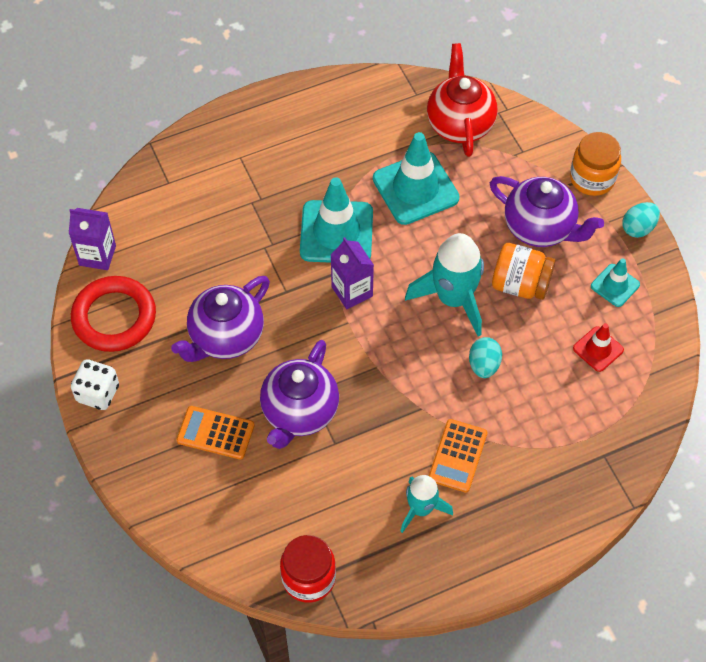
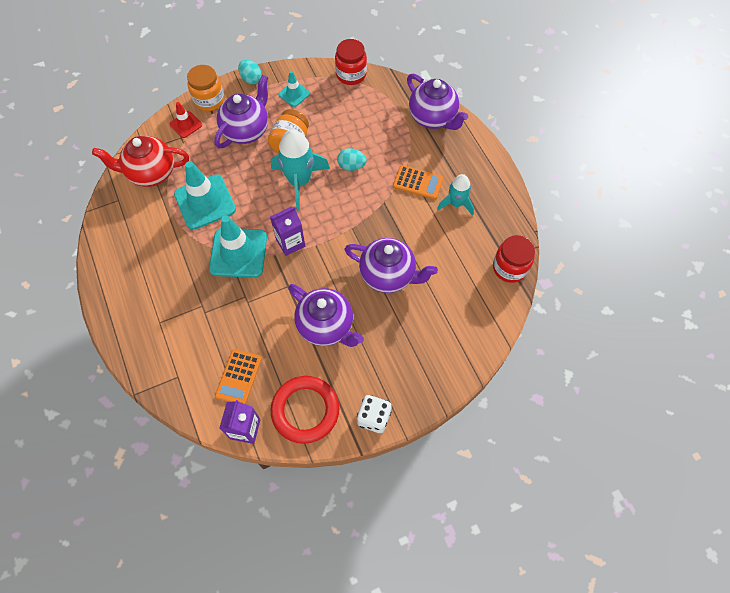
camera: 90 degrees left, 5 degrees up
(215, 433) = (406, 330): orange calculator -> orange calculator (239, 377)
(585, 482) = (433, 118): none -> purple teapot
(598, 349) = (340, 106): red traffic cone -> red traffic cone (186, 124)
(663, 363) = (351, 74): none -> red jar

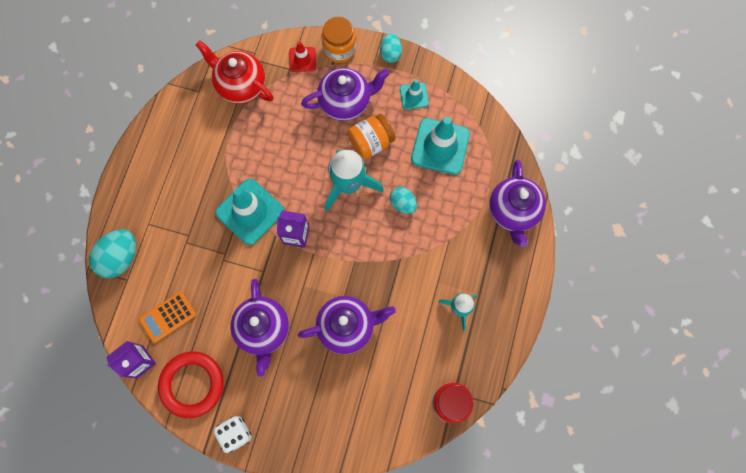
camera: 40 degrees right, 10 degrees up
(157, 364) = (120, 258): none -> turquoise egg
(205, 202) = (261, 145): turquoise traffic cone -> turquoise traffic cone (440, 146)
(351, 74) = (479, 113): red jar -> none
(388, 275) = (347, 327): purple teapot -> purple teapot turned 75 degrees counterclockwise
(418, 182) = (444, 263): orange calculator -> none

